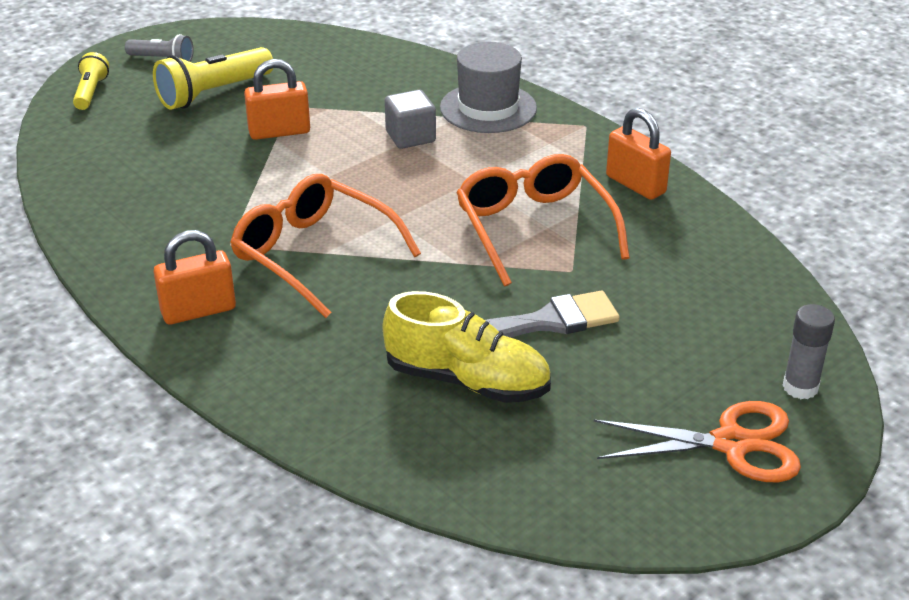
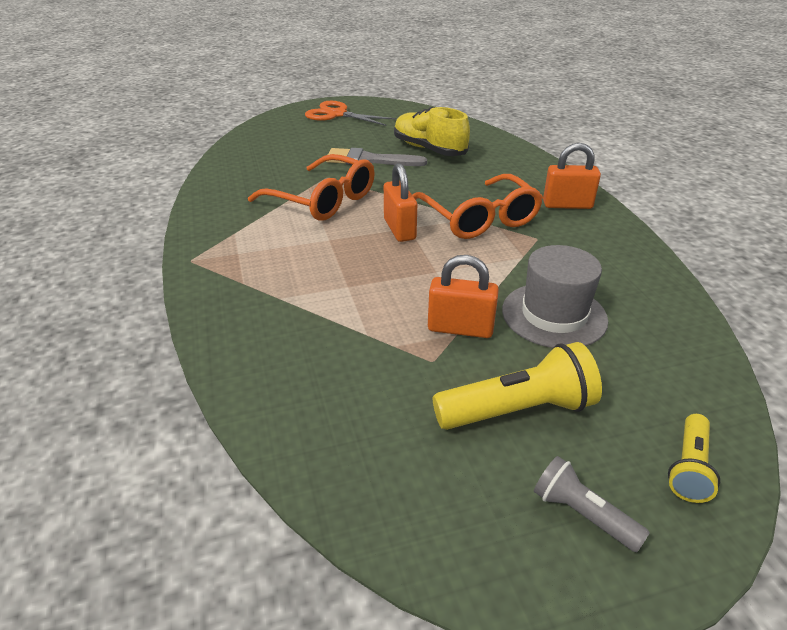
camera: 155 degrees left, 0 degrees up
(410, 137) = (342, 288): grey cube -> none
(488, 108) = (245, 299): grey hat -> grey hat (554, 315)
(535, 229) = (322, 200): orange glasses -> orange glasses turned 60 degrees counterclockwise
(635, 185) = (223, 209): orange padlock -> orange padlock (399, 229)
(800, 387) = (284, 121): grey glue stick -> none

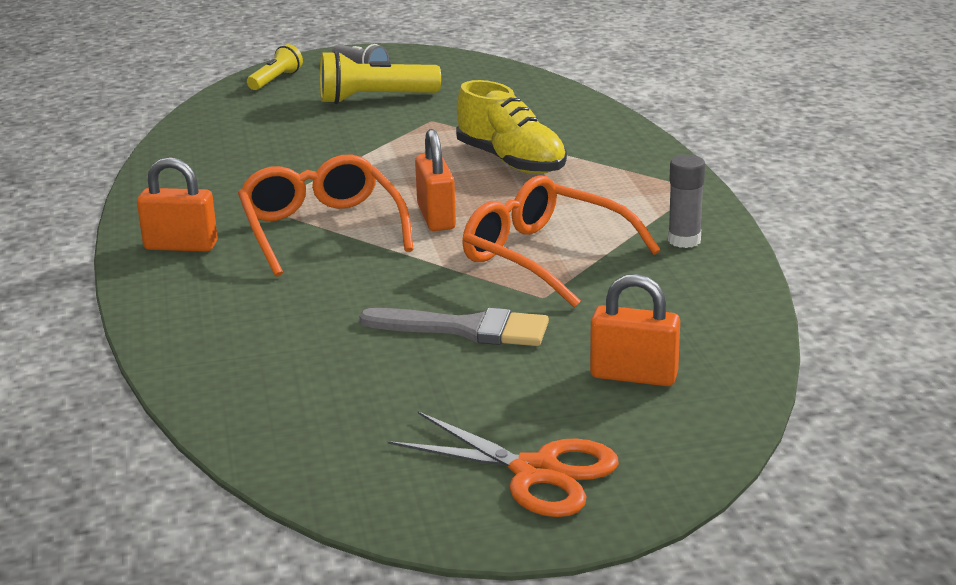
camera: 175 degrees left, 10 degrees down
(227, 212) = (684, 240): none -> grey glue stick
(429, 149) = (343, 353): yellow shoe -> yellow shoe (511, 162)
(460, 328) = (398, 136): orange padlock -> orange padlock (634, 376)
(554, 315) = (302, 144): grey hat -> none

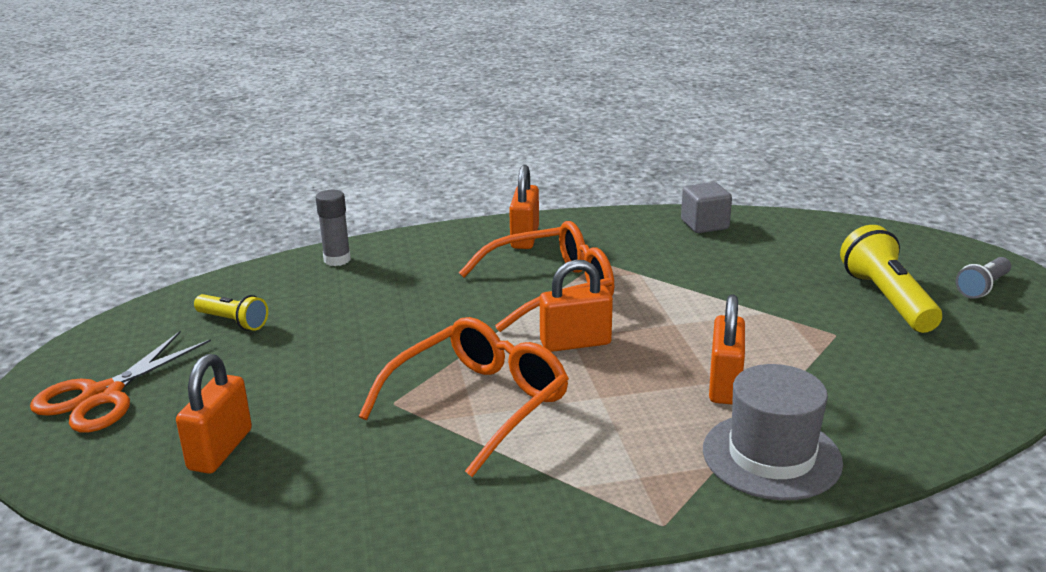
camera: 90 degrees right, 0 degrees up
(188, 157) = (704, 225): none -> grey cube
(275, 80) = (916, 246): yellow flashlight -> yellow flashlight (233, 322)
(466, 329) = (343, 363): grey brush -> none
(511, 162) = (724, 385): yellow shoe -> orange padlock
(609, 152) = (771, 456): none -> grey hat
(684, 240) = (505, 501): grey glue stick -> grey glue stick (337, 260)

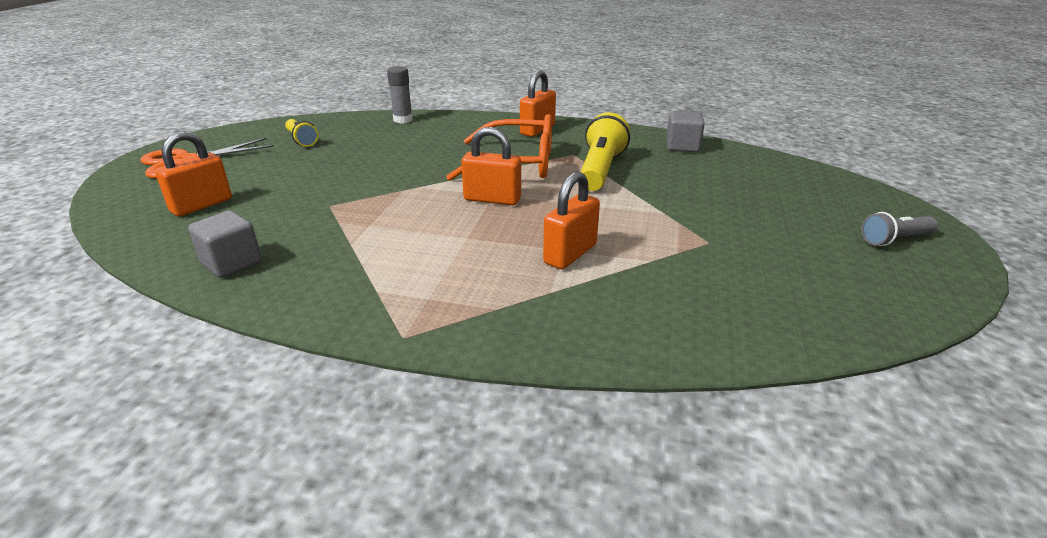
camera: 25 degrees right, 5 degrees up
(367, 509) = (231, 263): none -> grey cube
(477, 405) = (379, 220): orange glasses -> none
(771, 456) = (547, 315): grey hat -> none
(887, 299) = (785, 228): yellow flashlight -> yellow flashlight (600, 170)

